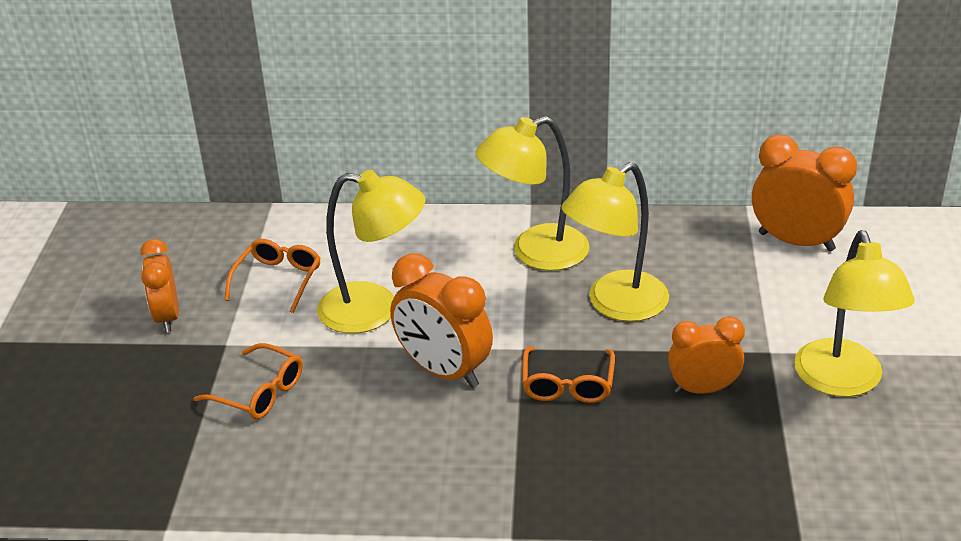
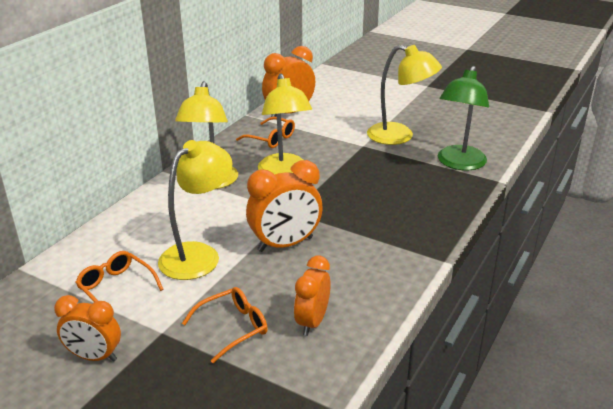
camera: 65 degrees left, 5 degrees down
(567, 385) = (336, 207): orange glasses -> orange glasses (271, 139)
(703, 389) = (374, 170): orange clock -> orange clock (312, 322)
(815, 479) = (459, 164): none -> green lamp

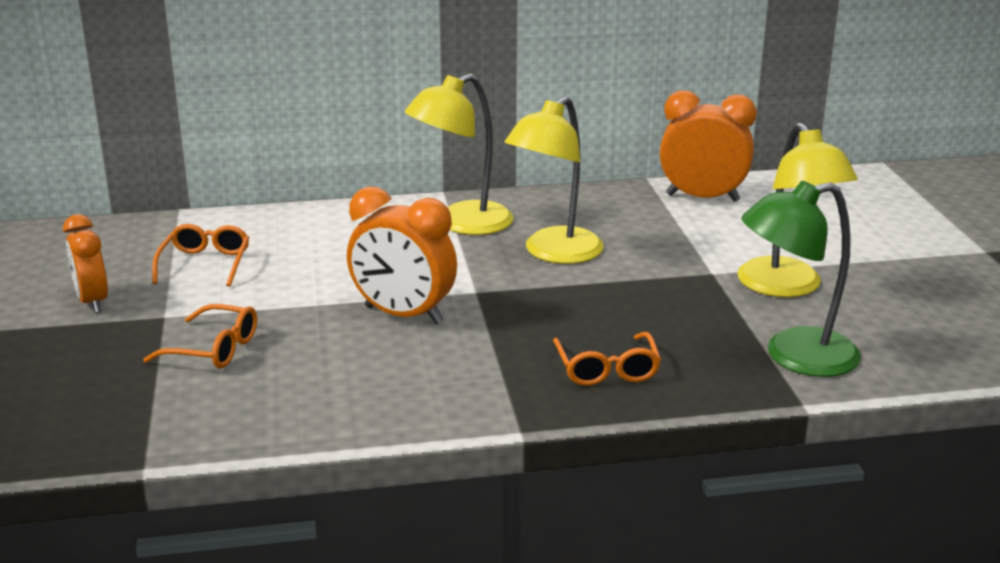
camera: 50 degrees right, 5 degrees down
(198, 254) = (315, 277): yellow lamp -> none
(271, 139) = (618, 214): orange glasses -> orange glasses (607, 369)
(312, 322) = (278, 389): orange clock -> none

